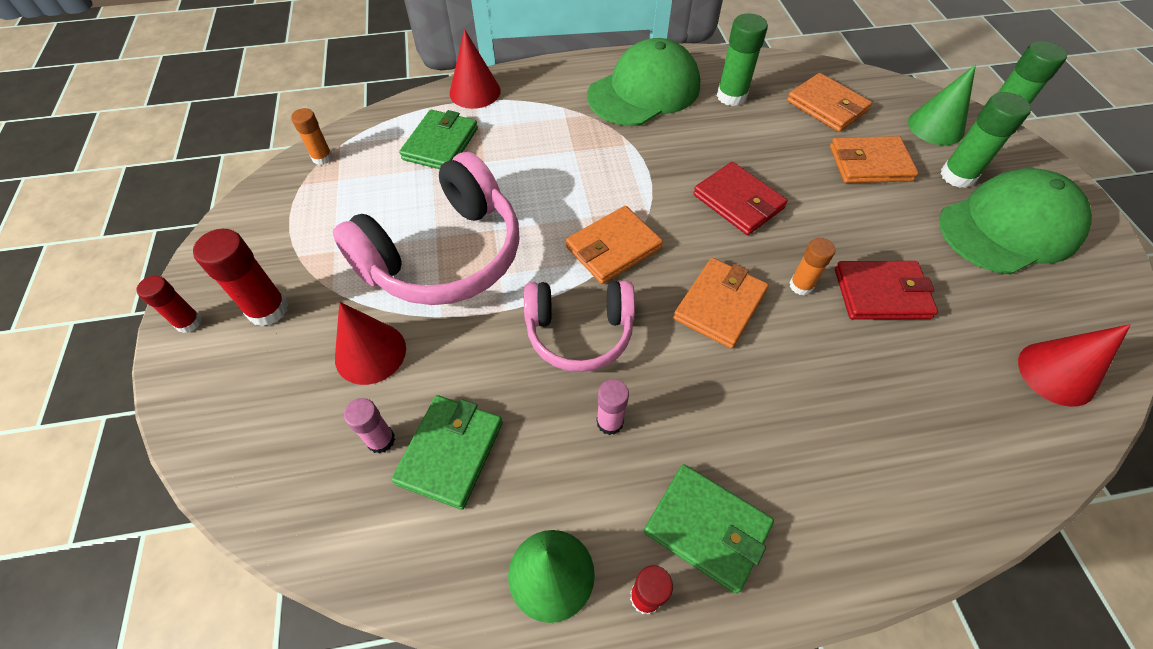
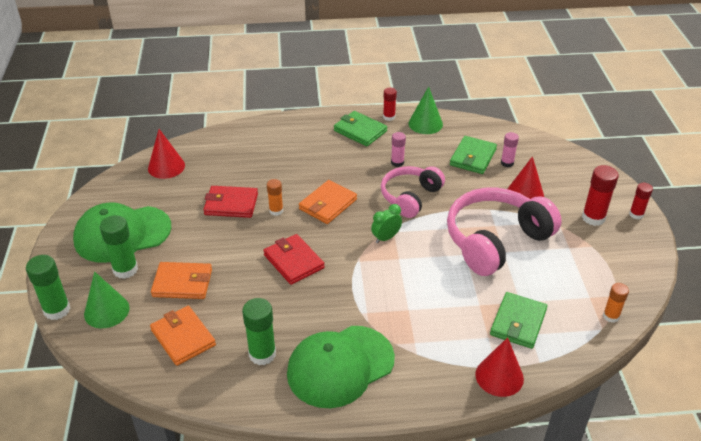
camera: 175 degrees left, 15 degrees down
(579, 332) = (410, 197): pink headphones -> pink headphones turned 60 degrees counterclockwise
(613, 247) = (386, 238): orange wallet -> green clock

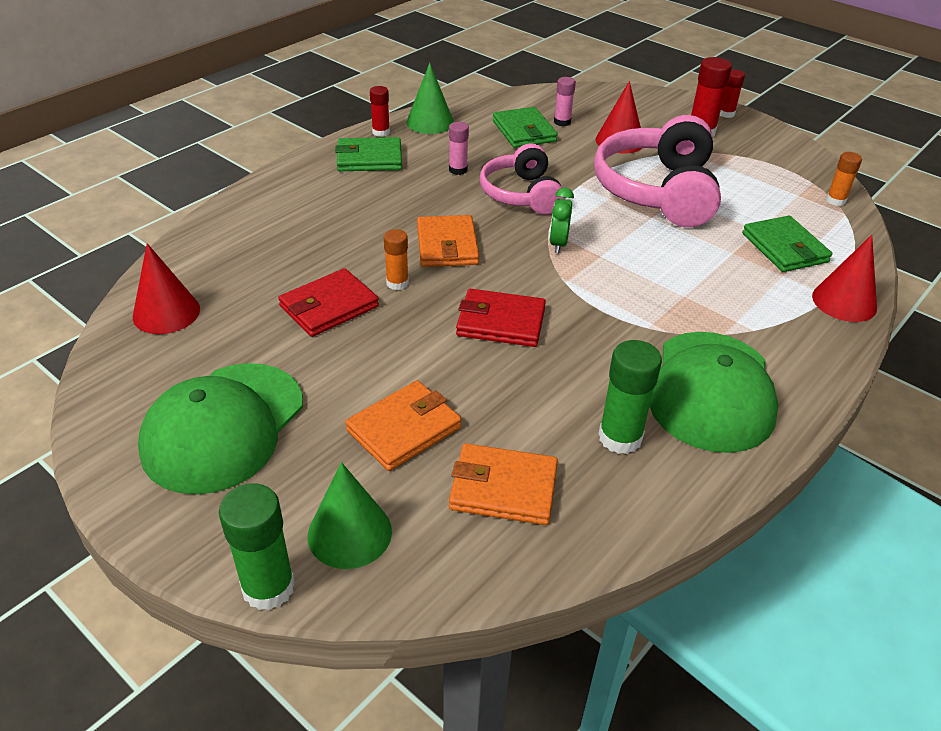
camera: 45 degrees left, 0 degrees up
(125, 269) = (297, 465): green glue stick -> none

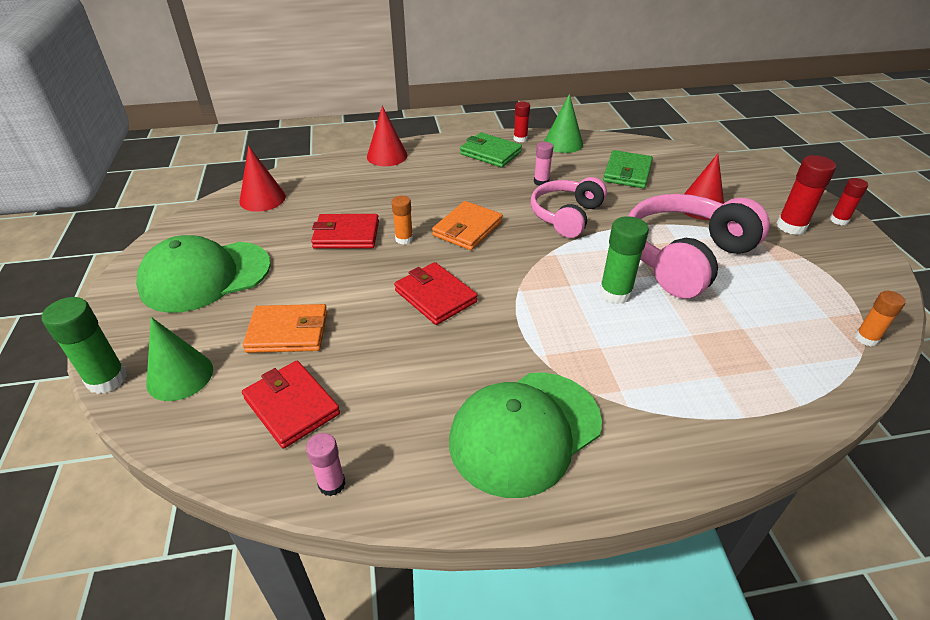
camera: 40 degrees right, 0 degrees up
(503, 488) = (292, 406): orange wallet -> red wallet
(558, 244) = (548, 262): green clock -> none
(562, 122) = (668, 176): pink glue stick -> pink glue stick (332, 484)
(620, 437) = (409, 422): green glue stick -> green glue stick (615, 293)
(784, 248) = (750, 354): green wallet -> none
(844, 302) = (753, 430): red cone -> red cone (387, 156)

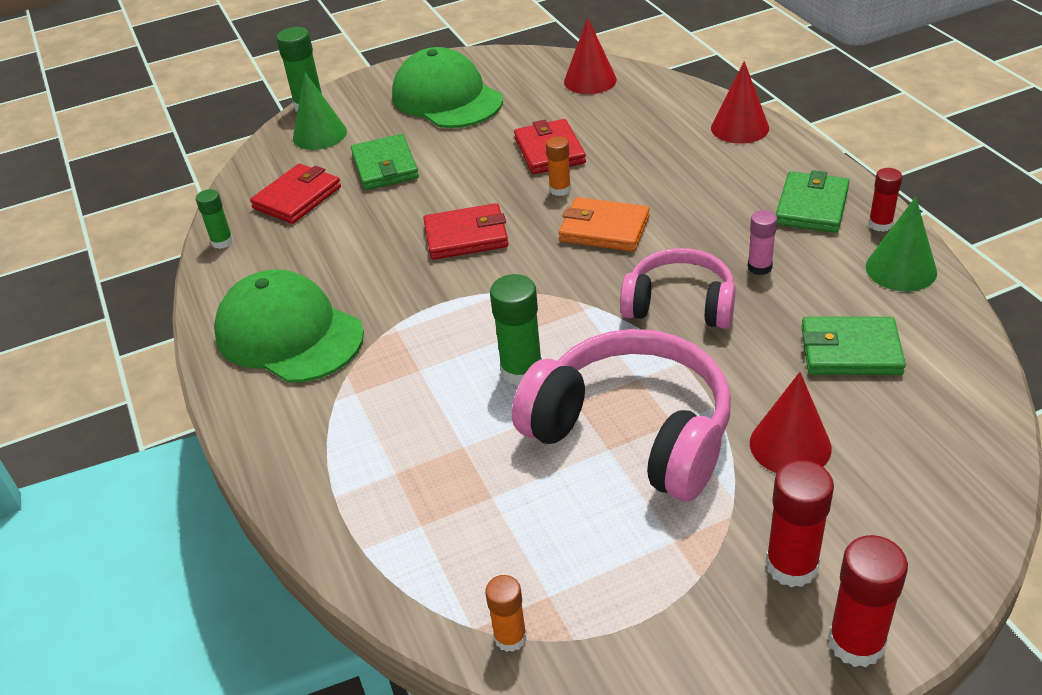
camera: 80 degrees right, 0 degrees up
(288, 332) = (385, 166): orange wallet -> green wallet
(332, 484) = (222, 242): pink glue stick -> green glue stick
(435, 296) = (466, 236): red wallet -> red wallet turned 45 degrees clockwise
(839, 220) = (856, 643): red glue stick -> red glue stick, size x1.62

